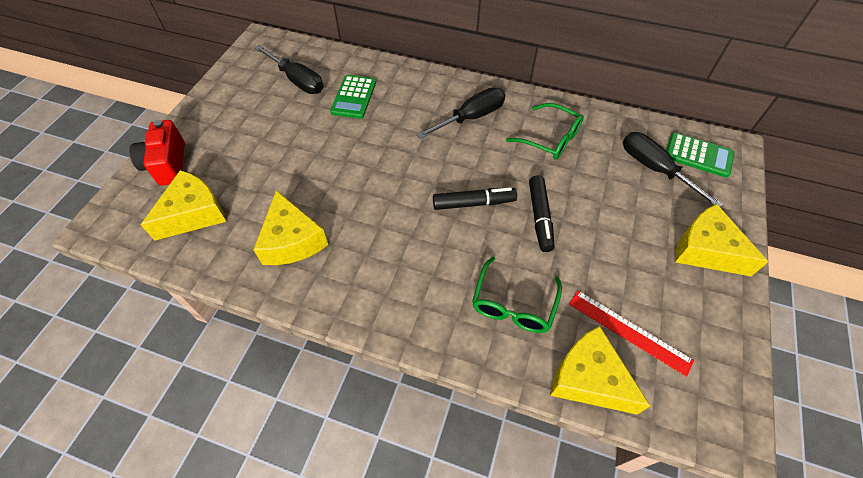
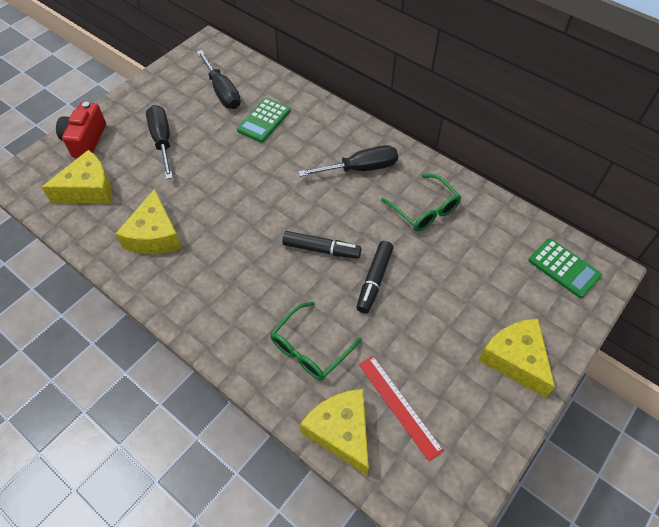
camera: 20 degrees right, 0 degrees up
(655, 169) = (510, 268): black screwdriver -> black screwdriver (162, 141)

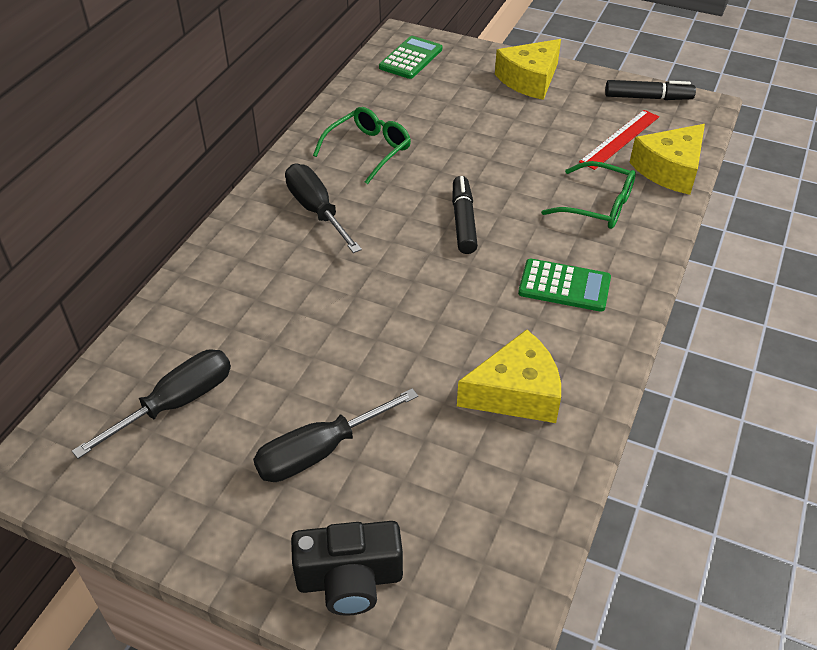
camera: 105 degrees left, 10 degrees down
(85, 140) = (350, 580): red camera -> black camera
(89, 189) = (463, 520): yellow cheese -> none
(264, 120) = (241, 329): green calculator -> green calculator (564, 286)
(374, 280) = (487, 174): black marker -> black marker (648, 98)

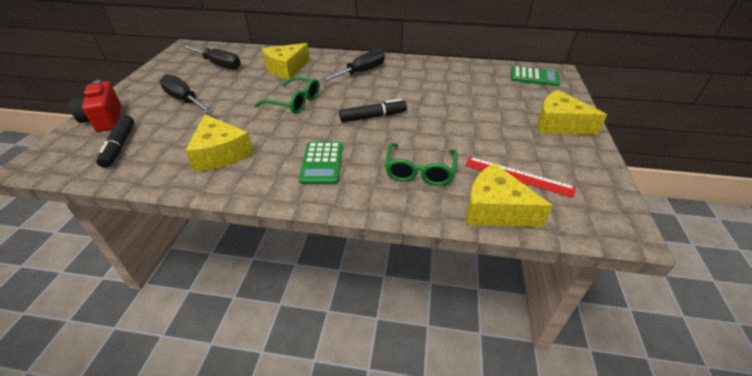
camera: 75 degrees right, 5 degrees down
(254, 300) = (286, 69): none -> yellow cheese
(350, 580) = (104, 119): black camera -> red camera
(368, 150) = (424, 78): green glasses -> green glasses (294, 102)
(648, 98) = (599, 189): black marker -> black marker (119, 146)

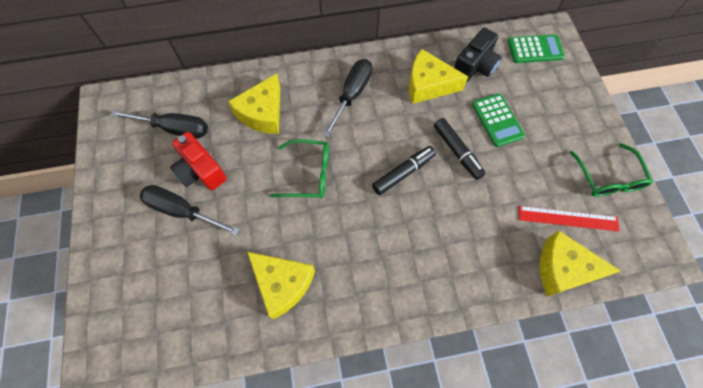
camera: 20 degrees left, 25 degrees up
(104, 119) = (113, 275): red camera -> red camera (201, 171)
(119, 146) = (167, 311): black marker -> black marker (457, 152)
(322, 163) = (390, 262): green calculator -> green calculator (497, 120)
(420, 171) = (483, 242): green glasses -> green glasses (608, 178)
(473, 76) = (474, 66): none -> black camera
(559, 124) = (580, 127): yellow cheese -> yellow cheese (428, 85)

